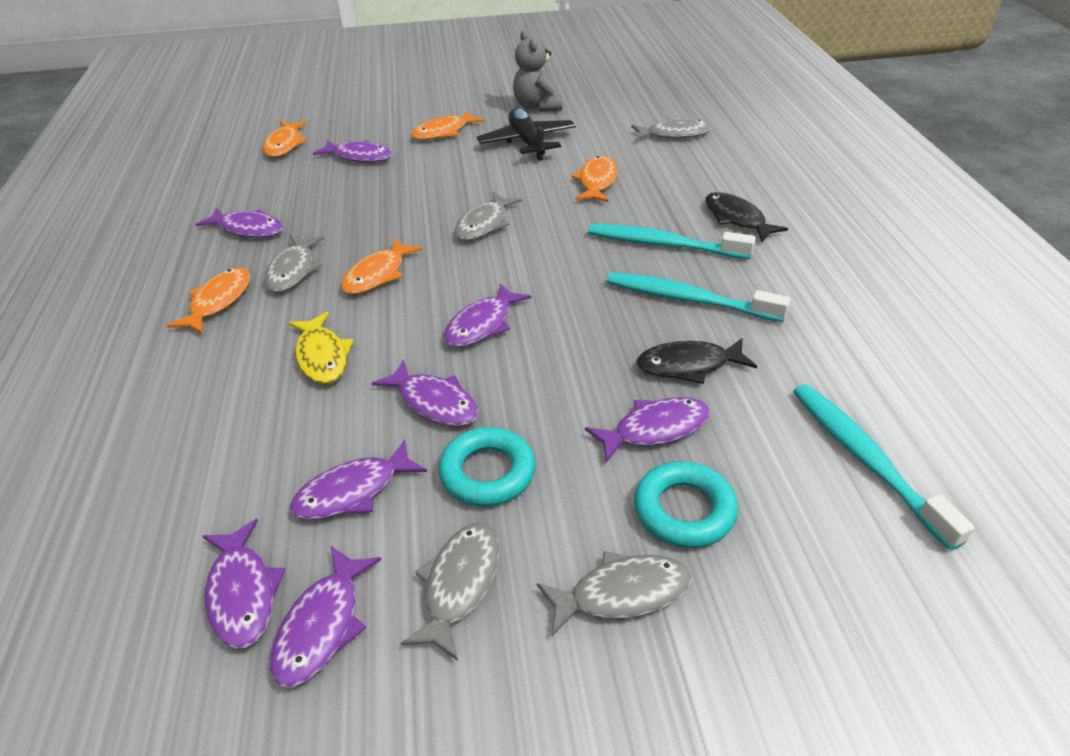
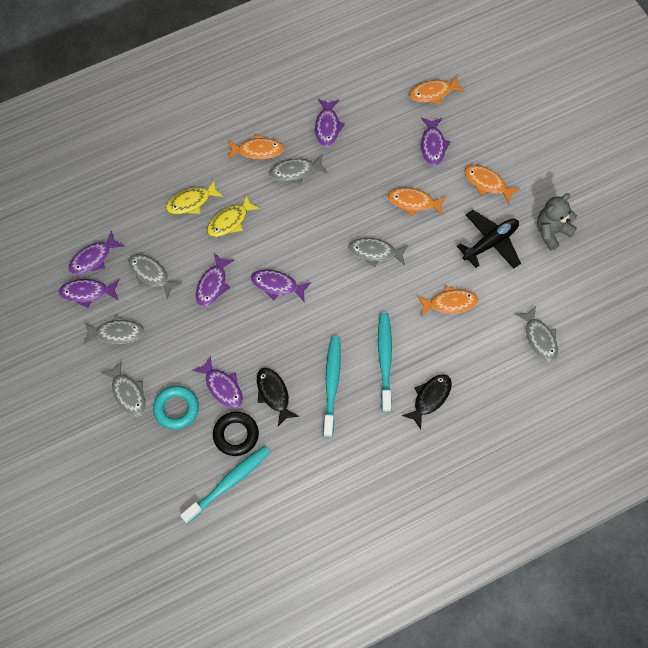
camera: 70 degrees right, 25 degrees up
(243, 399) = (191, 202): none -> yellow fish
(353, 491) = (151, 274): purple fish -> grey fish
(378, 274) = (305, 216): orange fish -> orange fish (413, 202)
(487, 472) = (176, 323): turquoise ring -> none
(762, 429) = (236, 435): none -> black ring

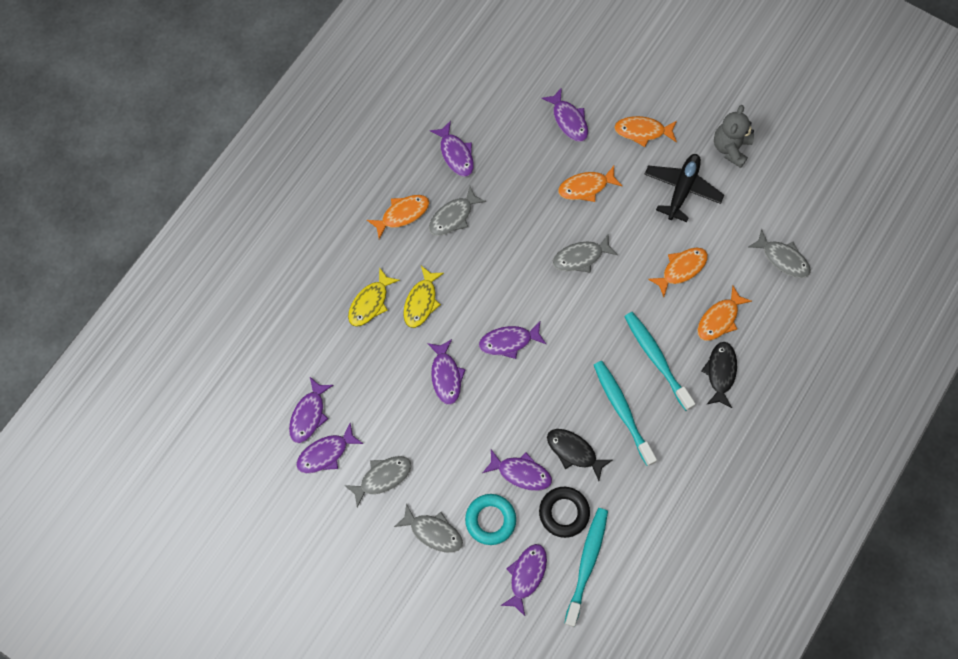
camera: 30 degrees left, 5 degrees up
(151, 274) = (378, 399): grey fish -> none
(176, 465) = (526, 575): none -> purple fish
(433, 93) = (536, 66): orange fish -> orange fish (719, 319)

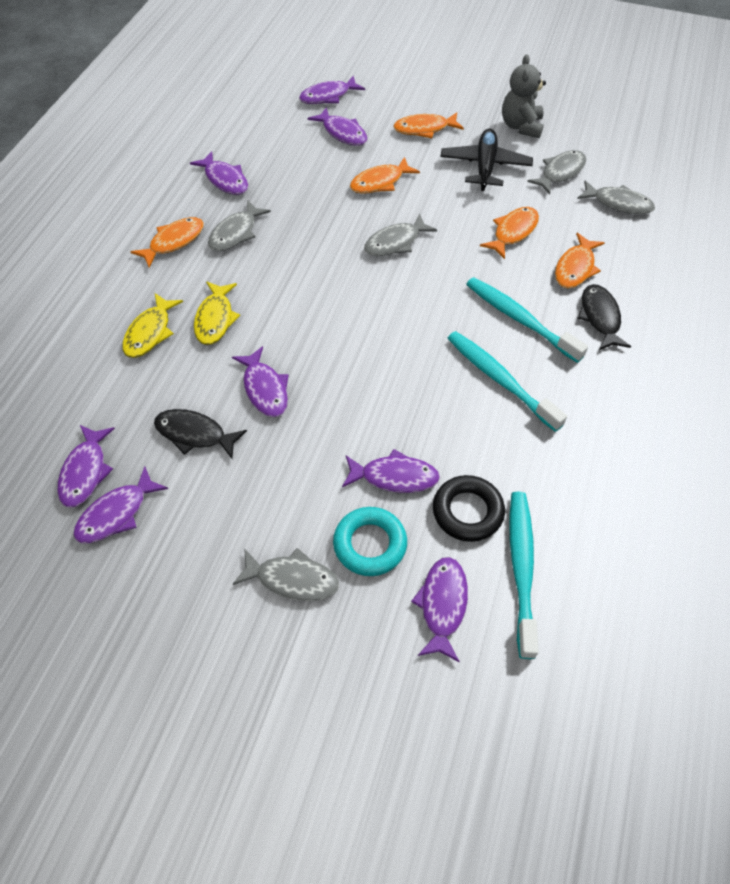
camera: 15 degrees left, 15 degrees down
(382, 477) = (204, 526): grey fish -> grey fish (560, 172)
(509, 341) = (335, 337): purple fish -> purple fish (328, 96)
(574, 451) = (456, 437): black fish -> black fish (194, 434)

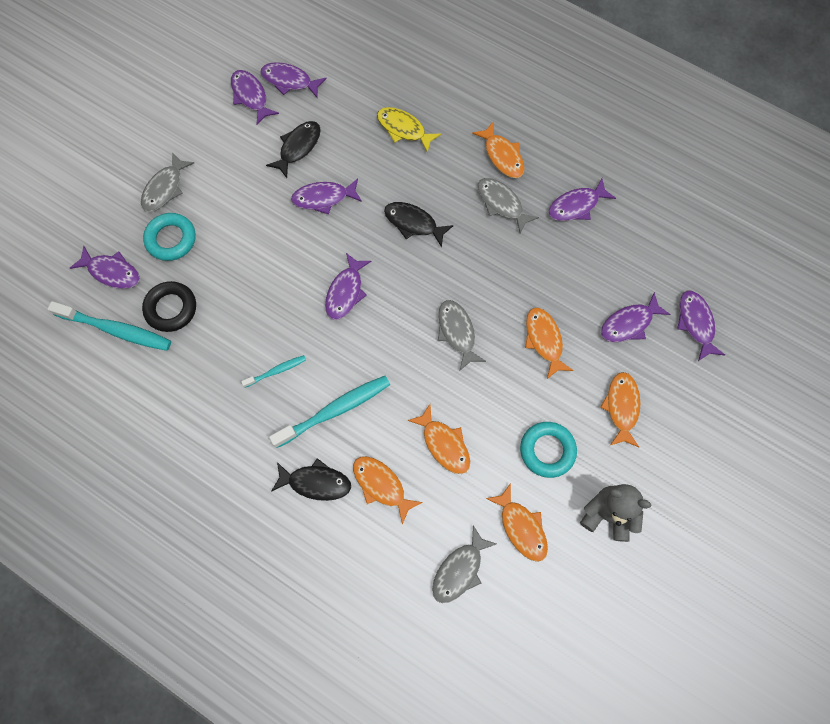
camera: 105 degrees right, 15 degrees up
(215, 319) = (404, 175): yellow fish -> none
(278, 299) = (413, 223): none -> black fish
(394, 477) = (216, 268): purple fish -> purple fish (346, 292)
(485, 166) = (547, 450): black plane -> turquoise ring
(500, 380) = (276, 371): turquoise toothbrush -> turquoise toothbrush, size x0.52
(560, 172) = (521, 527): grey fish -> orange fish

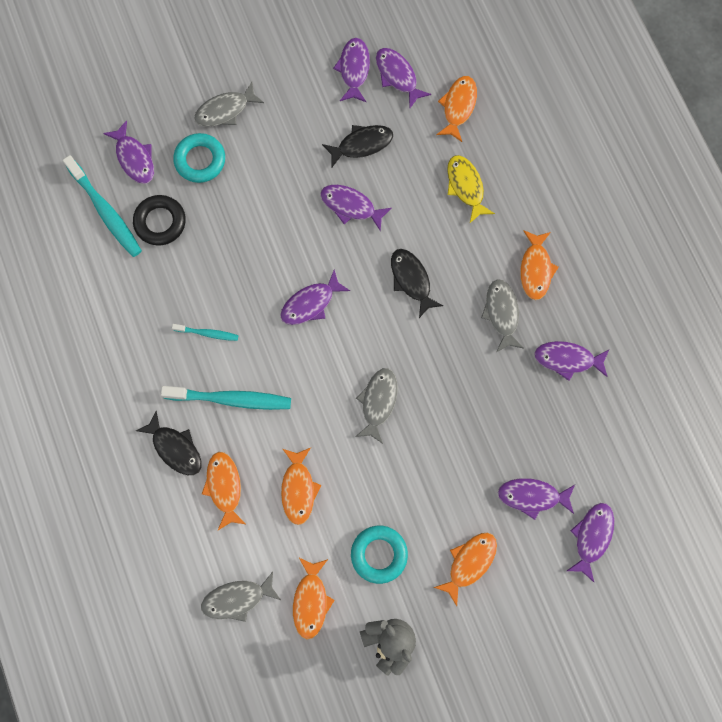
camera: 35 degrees right, 5 degrees up
(544, 340) = (447, 460): orange fish -> orange fish (458, 107)

